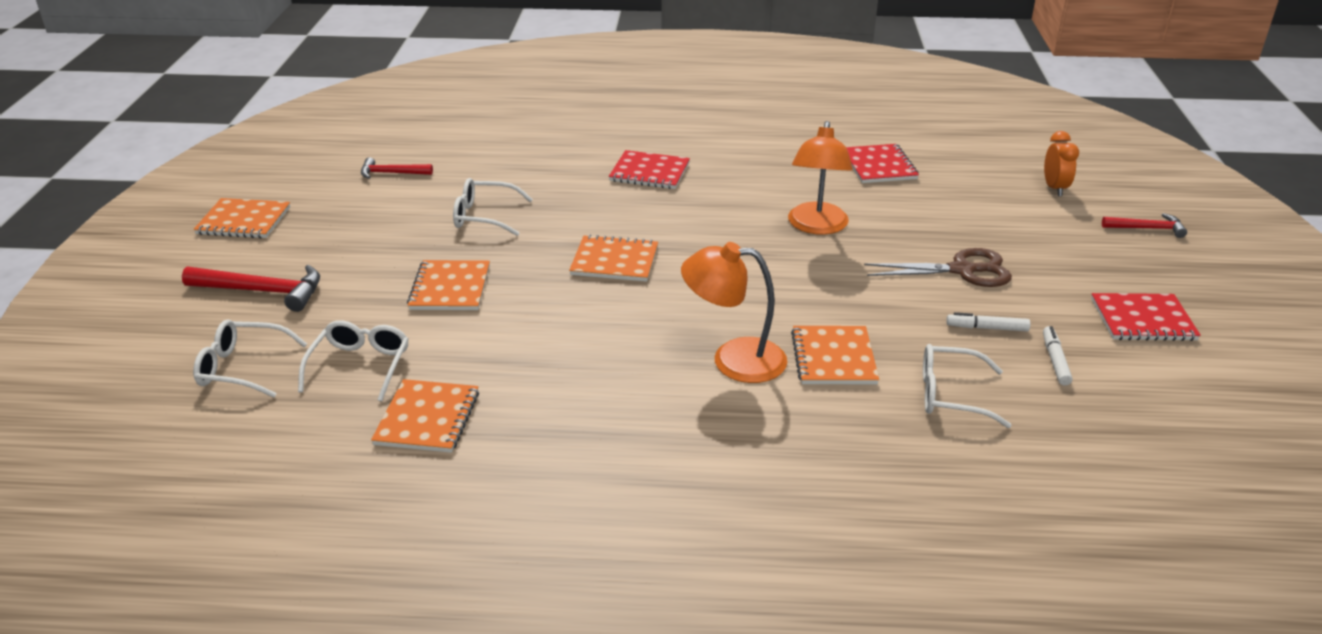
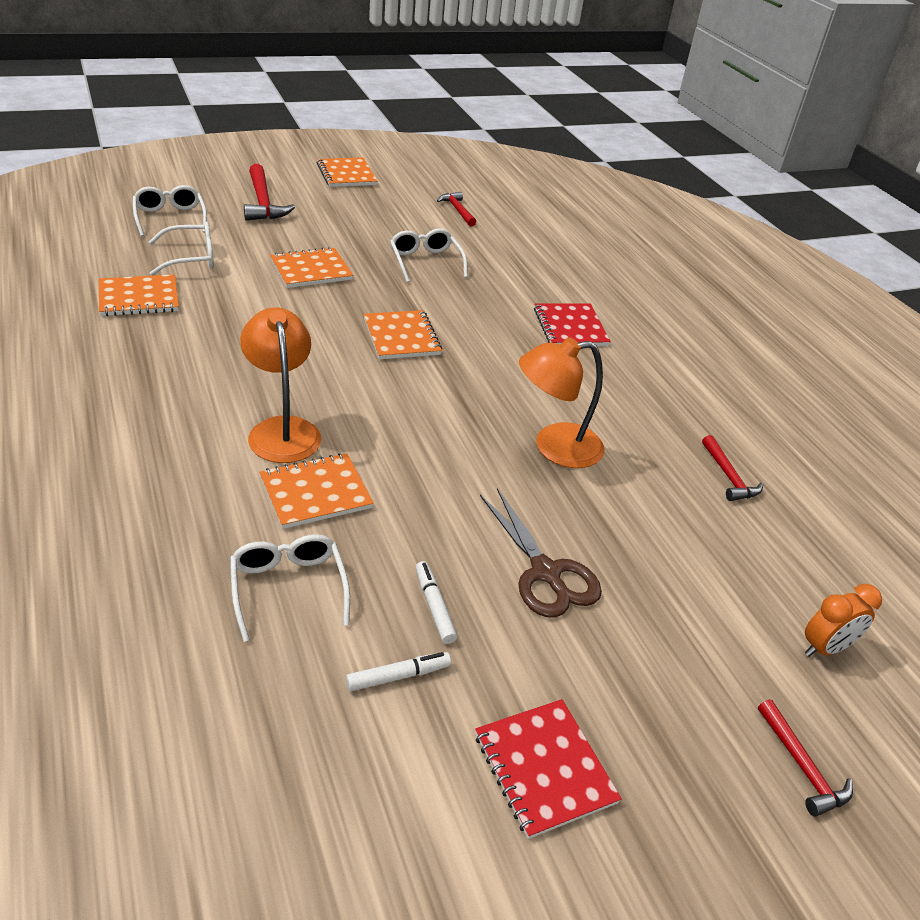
camera: 60 degrees right, 5 degrees up
(879, 166) = (728, 476): red notebook -> red hammer

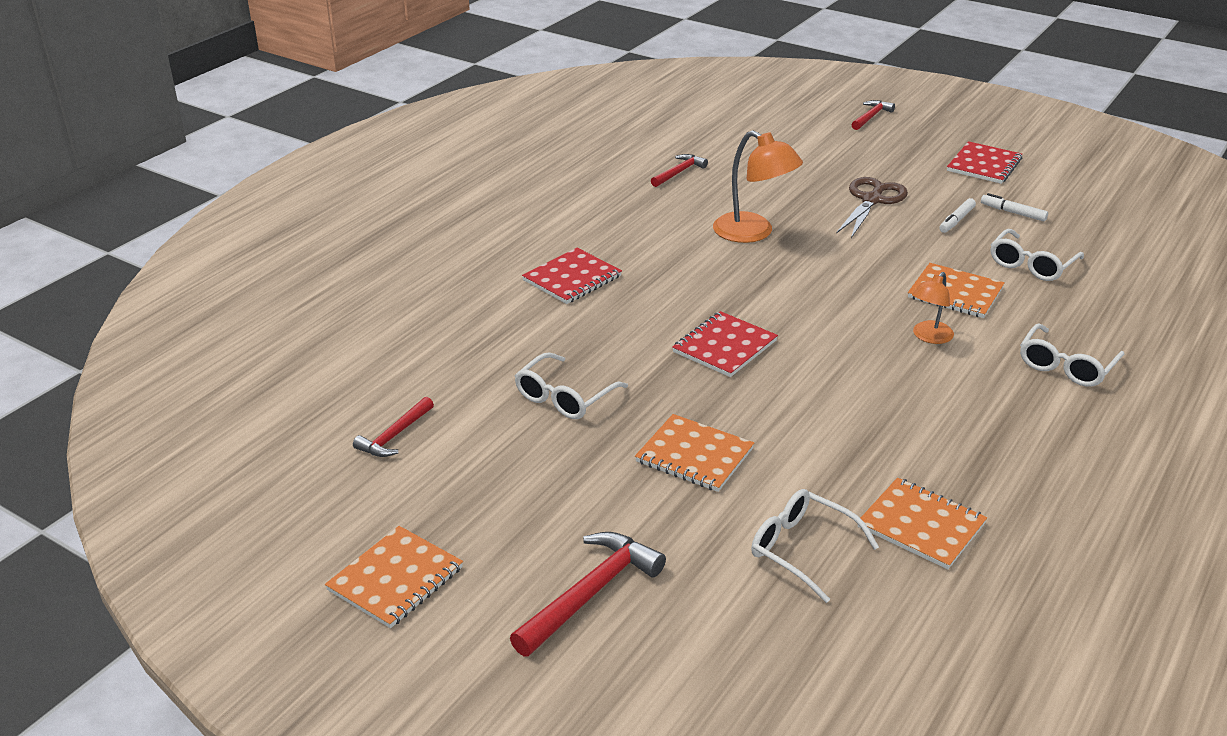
camera: 120 degrees left, 5 degrees down
(170, 218) = (749, 638): white glasses -> white glasses (1066, 366)
(282, 430) = (929, 337): orange lamp -> orange lamp, size x0.59
(401, 337) = (724, 346): orange notebook -> red notebook
(825, 648) = (785, 123): orange clock -> none

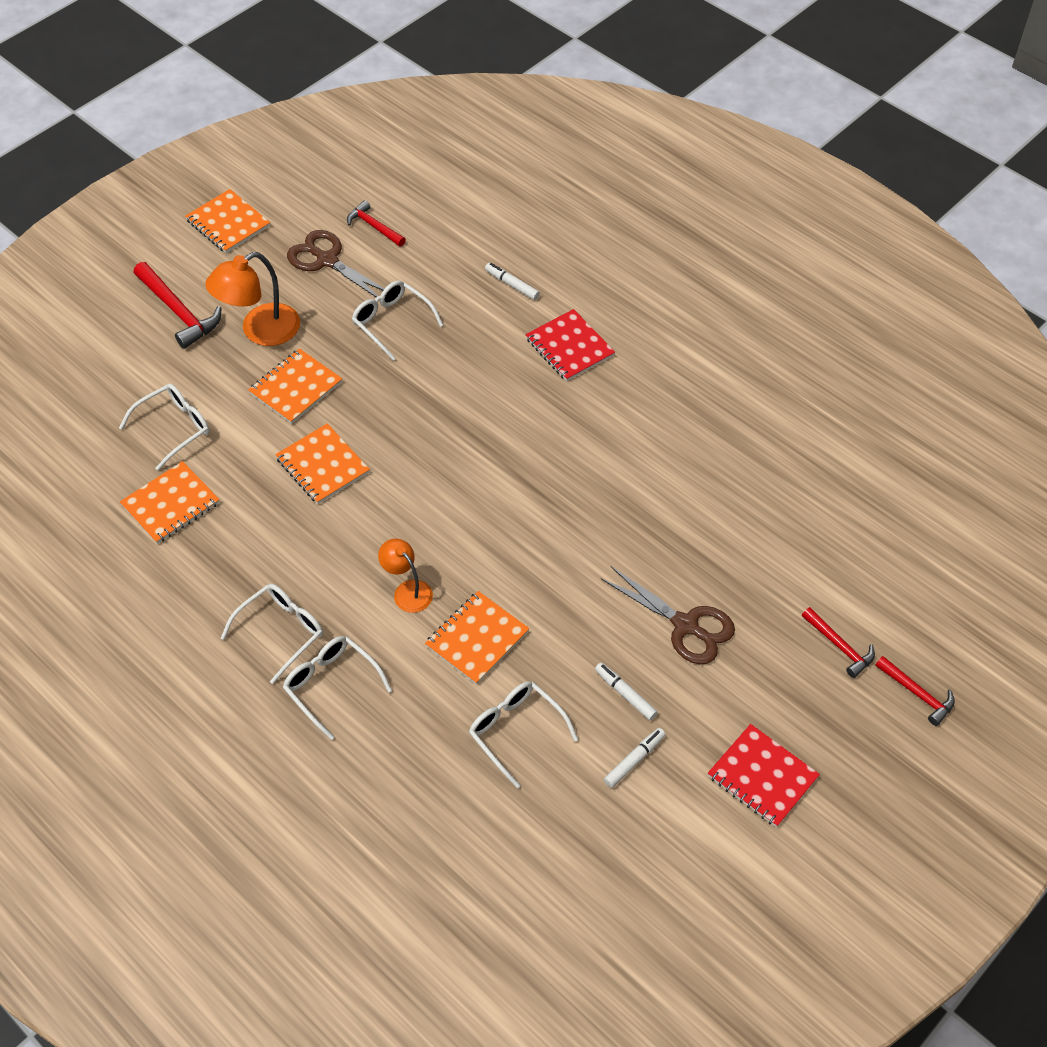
camera: 100 degrees right, 20 degrees up
(464, 466) = (327, 260): none -> brown scissors
(486, 321) = (512, 285): none -> white marker
(679, 172) = (775, 461): red hammer -> red hammer (840, 646)
(724, 346) = (433, 435): red notebook -> none
(753, 233) = (629, 499): orange lamp -> orange lamp (260, 331)
(802, 415) = (322, 465): none -> orange notebook
(1031, 407) = (281, 632): none -> white glasses

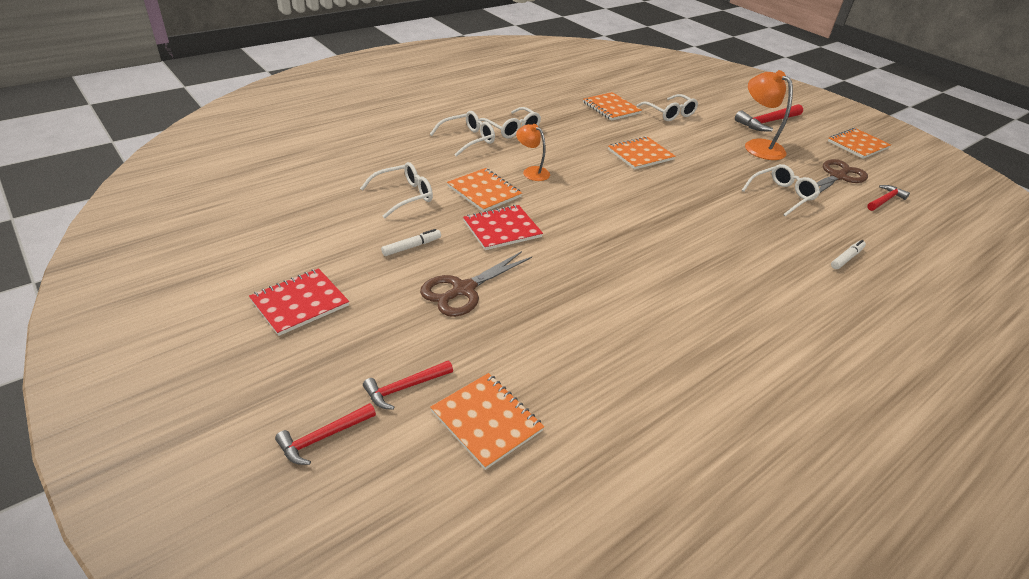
camera: 95 degrees right, 15 degrees down
(296, 388) = (708, 153): orange notebook -> orange notebook (486, 421)
(407, 590) = (531, 171): orange lamp -> orange lamp turned 105 degrees counterclockwise
(569, 347) = (779, 279): red notebook -> red notebook (502, 229)
(634, 760) = (353, 241): white marker -> none

